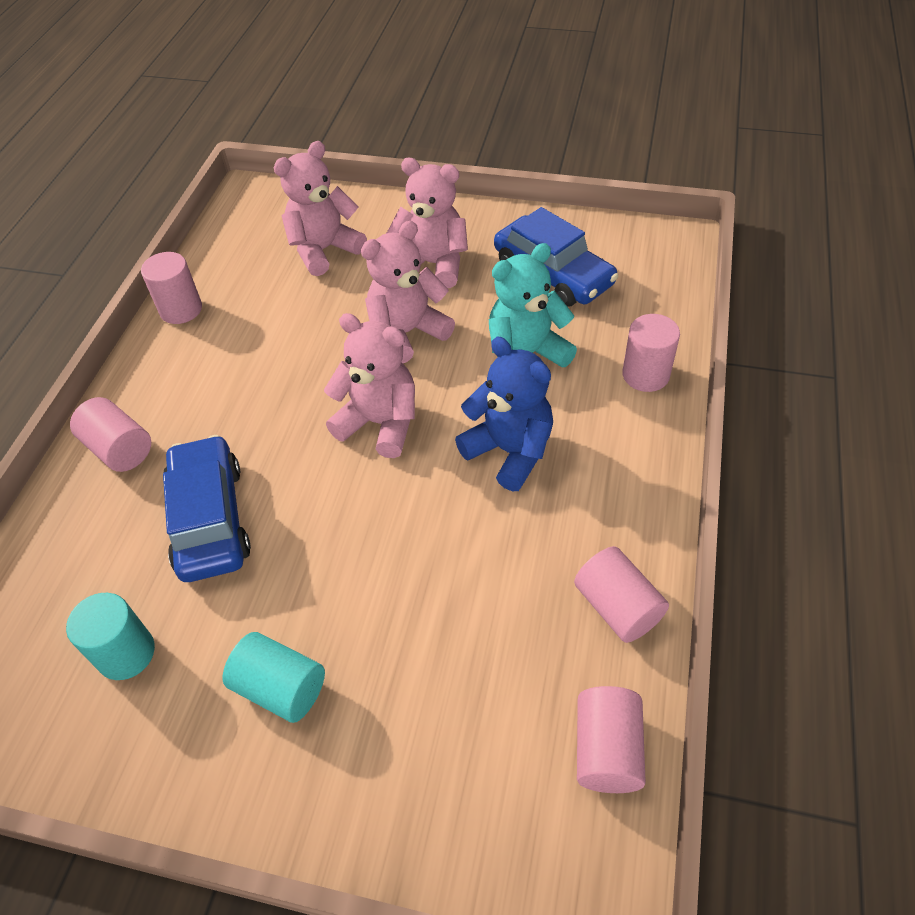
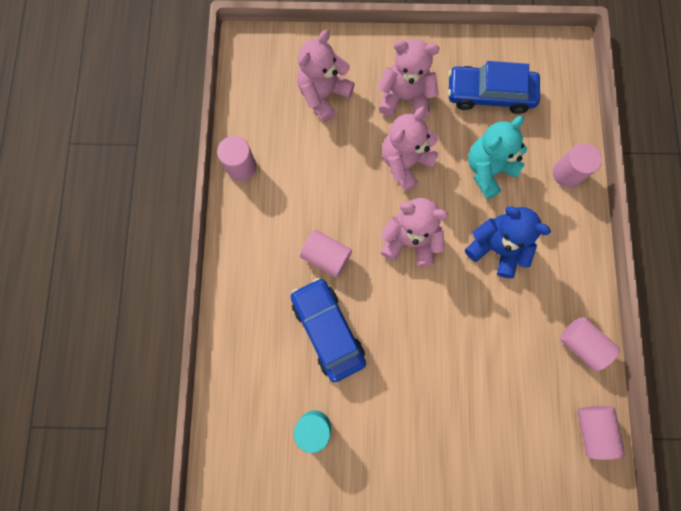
camera: 15 degrees left, 25 degrees up
(119, 449) = (248, 289): pink cylinder -> pink cylinder (326, 256)
(280, 687) = (410, 430): turquoise cylinder -> none
(553, 274) = (489, 94): blue car -> blue car turned 150 degrees clockwise

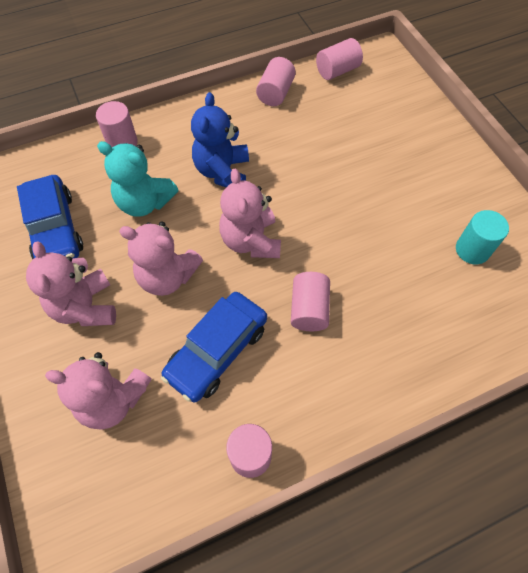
camera: 115 degrees left, 15 degrees down
(328, 330) = (380, 275): blue car -> blue car (217, 351)

